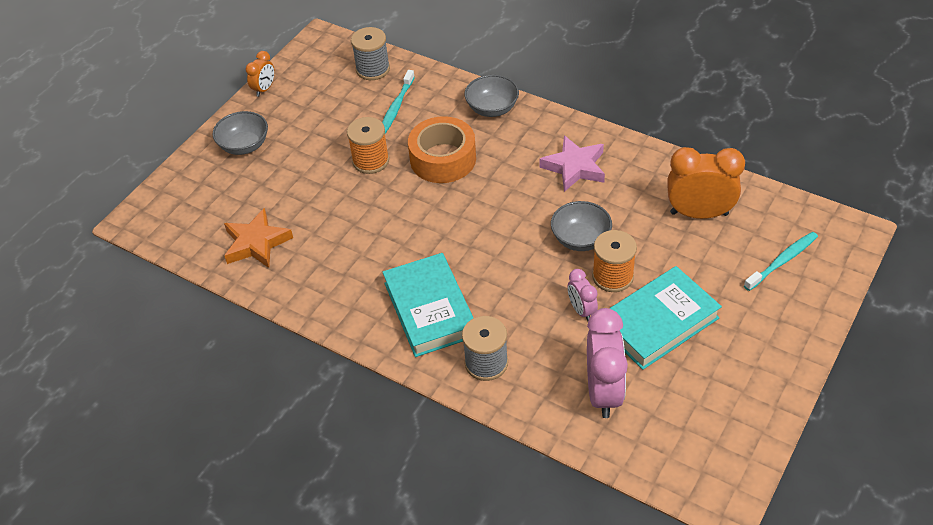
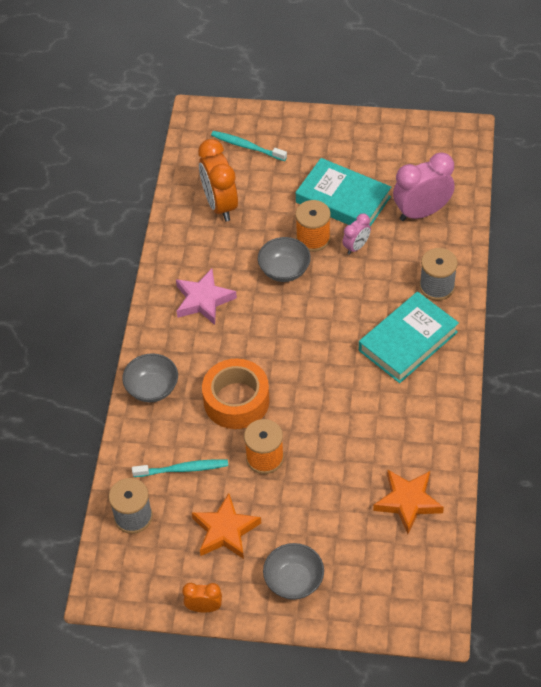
camera: 115 degrees left, 5 degrees up
(320, 118) = (225, 530): none -> orange star

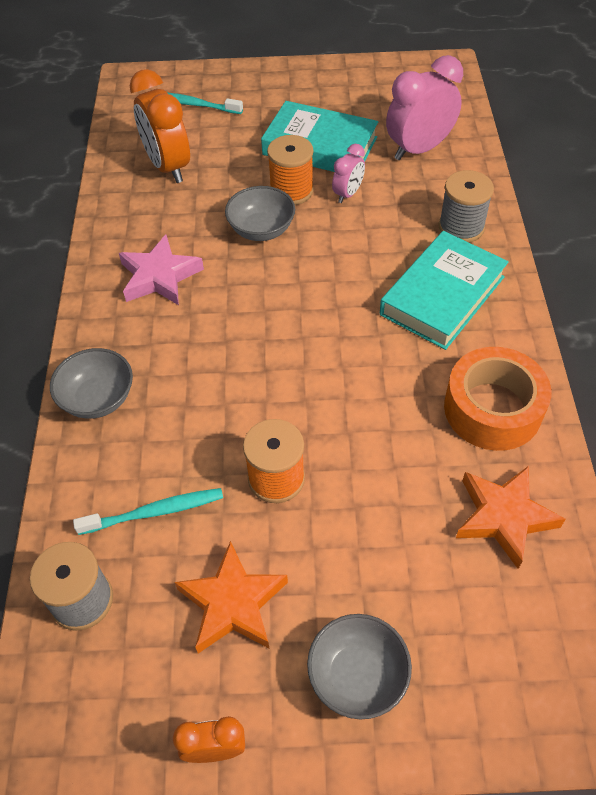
camera: 10 degrees left, 0 degrees up
(236, 401) = (222, 401): orange tape -> orange tape (492, 409)

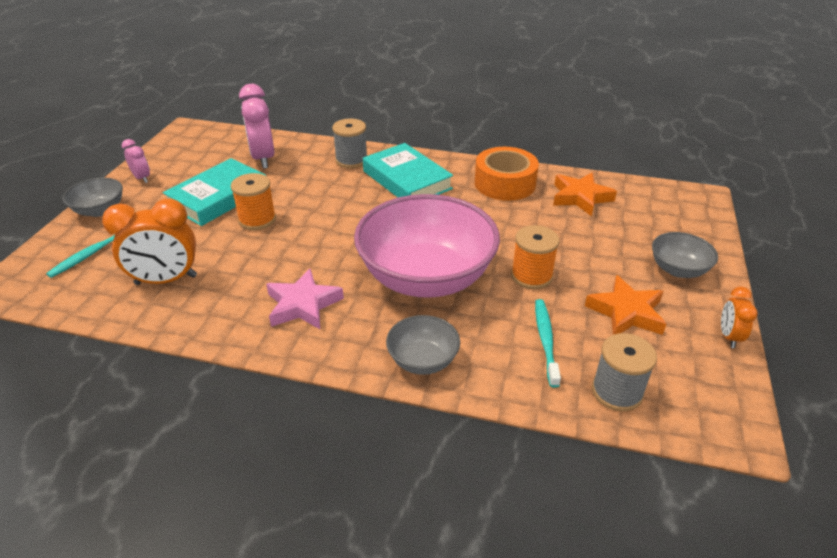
camera: 75 degrees left, 15 degrees down
(237, 368) = (426, 277): none -> pink bowl
(261, 230) = (289, 241): grey bowl -> grey bowl (100, 210)
(348, 194) = (283, 196): pink clock -> pink clock (142, 178)

